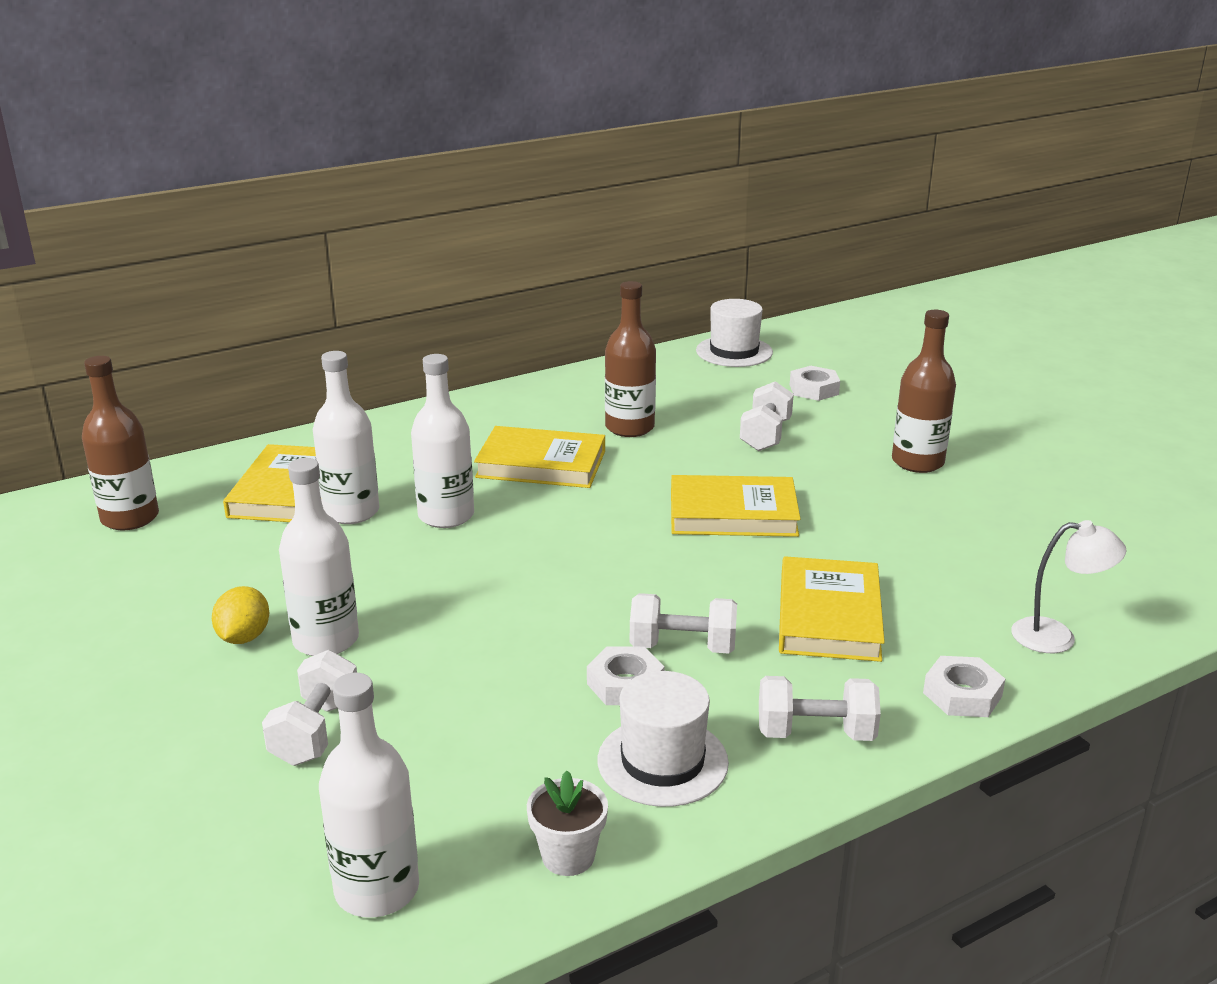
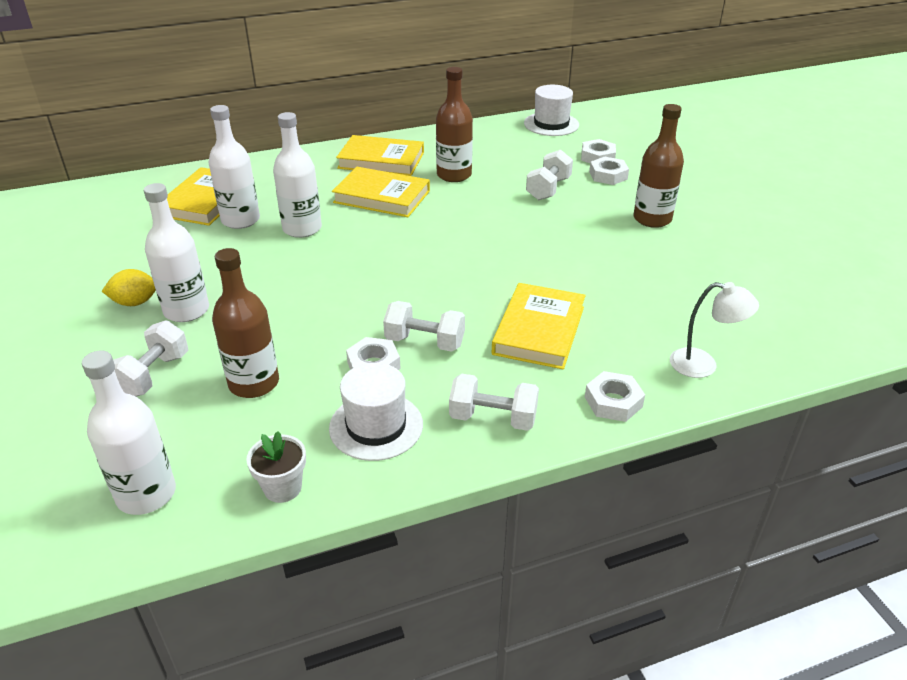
camera: 10 degrees right, 10 degrees up
(130, 518) = (98, 211): brown bottle -> brown bottle (254, 383)
(244, 637) = (135, 302): yellow lemon -> yellow lemon turned 60 degrees clockwise
(733, 513) = (501, 245): yellow book -> yellow book (381, 160)
(837, 412) = (608, 175): none -> white nut

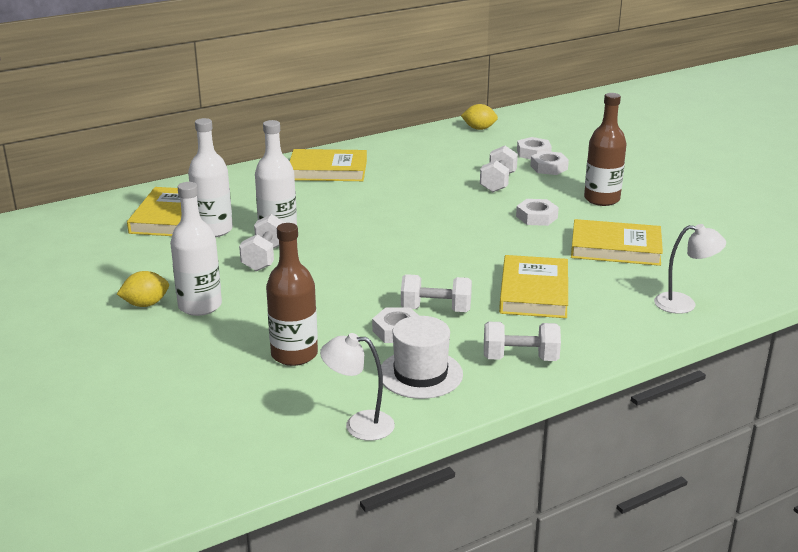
camera: 10 degrees left, 10 degrees down
(146, 494) = (239, 442): white bottle -> none
(153, 375) = (196, 357): white dumbbell -> white dumbbell (265, 258)
(282, 488) = (359, 425): white flower pot -> white lamp
(382, 197) = (343, 200): yellow book -> yellow book (615, 248)
(454, 175) = (404, 177): brown bottle -> none
(551, 124) = (479, 128): white hat -> yellow lemon
(613, 402) = (618, 337): white nut -> white nut (536, 217)

